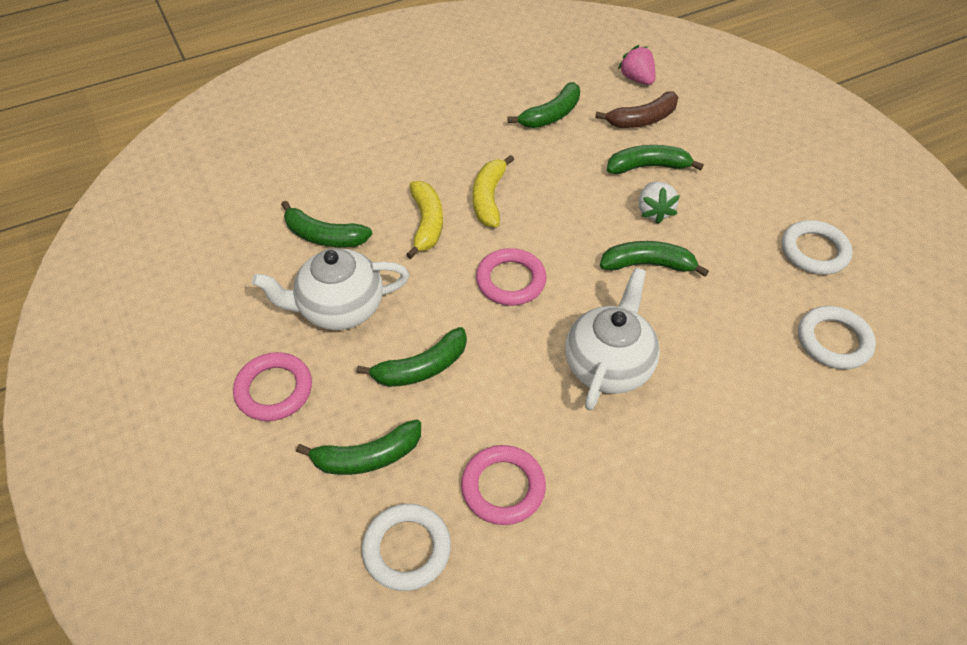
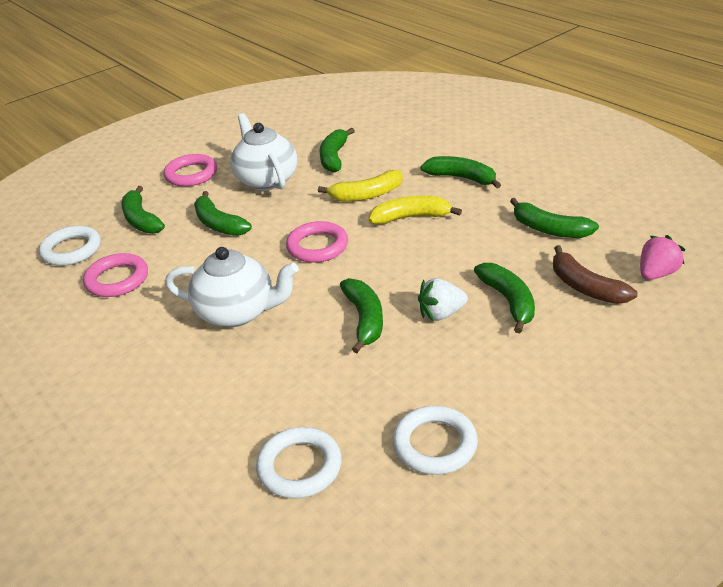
camera: 80 degrees right, 15 degrees down
(433, 146) = (462, 178): none -> green banana

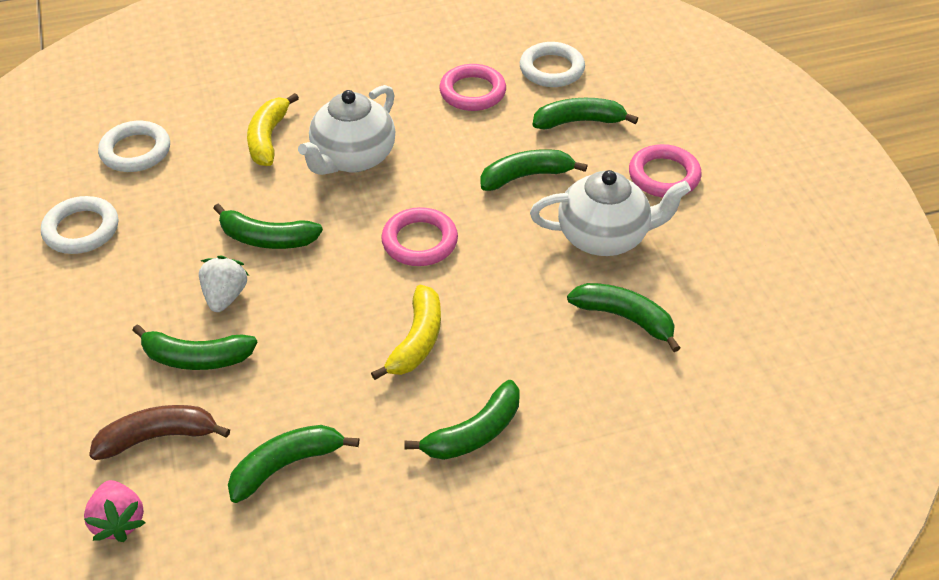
camera: 110 degrees right, 10 degrees up
(366, 195) = (500, 317): yellow banana -> yellow banana (268, 138)

